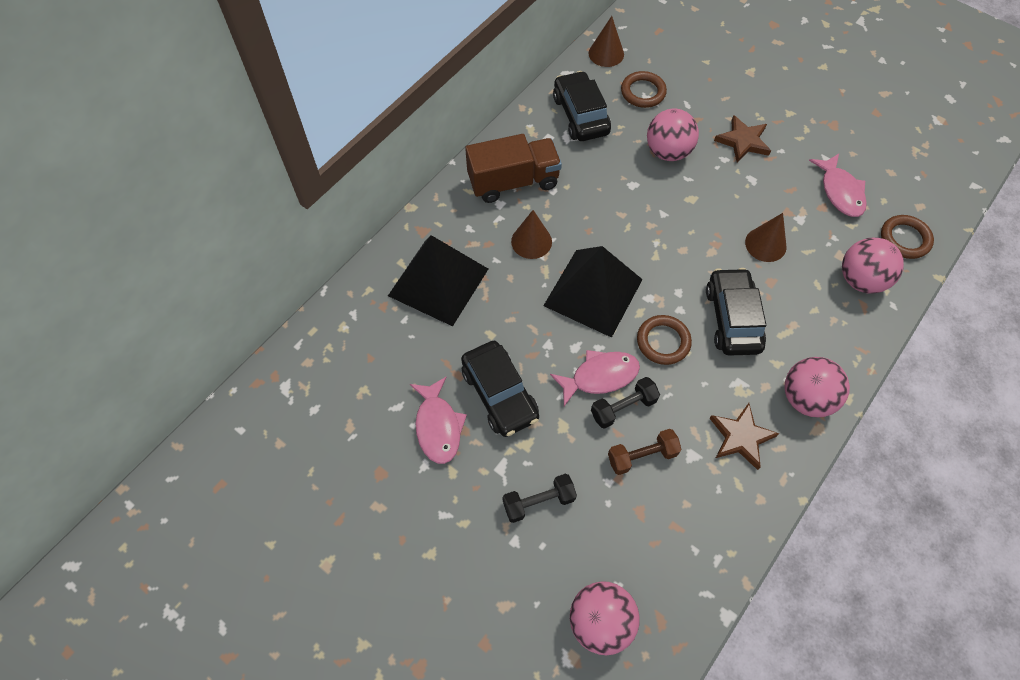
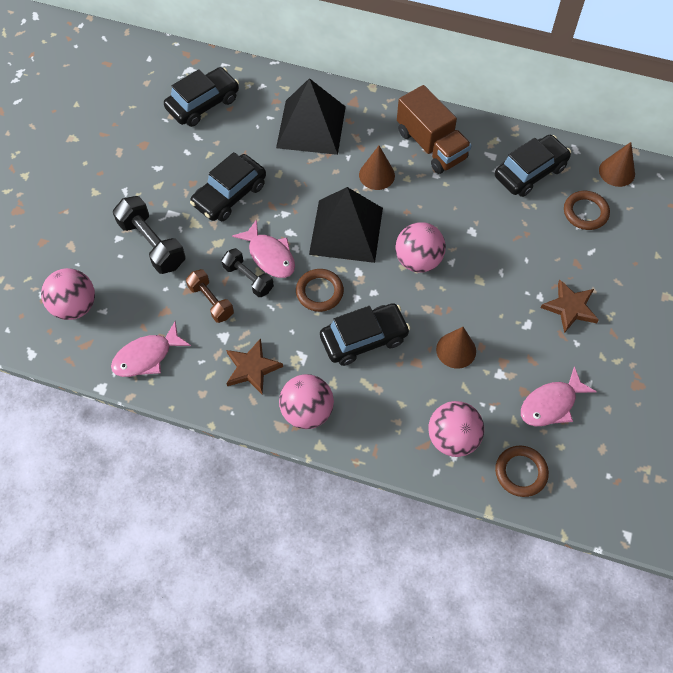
camera: 70 degrees right, 0 degrees up
(349, 385) = (203, 104): none -> black car
(438, 426) = (190, 166): pink fish -> pink fish (146, 356)
(538, 502) = (152, 244): black dumbbell -> black dumbbell, size x1.54
(667, 152) = (524, 249): pink ball -> pink ball (418, 260)

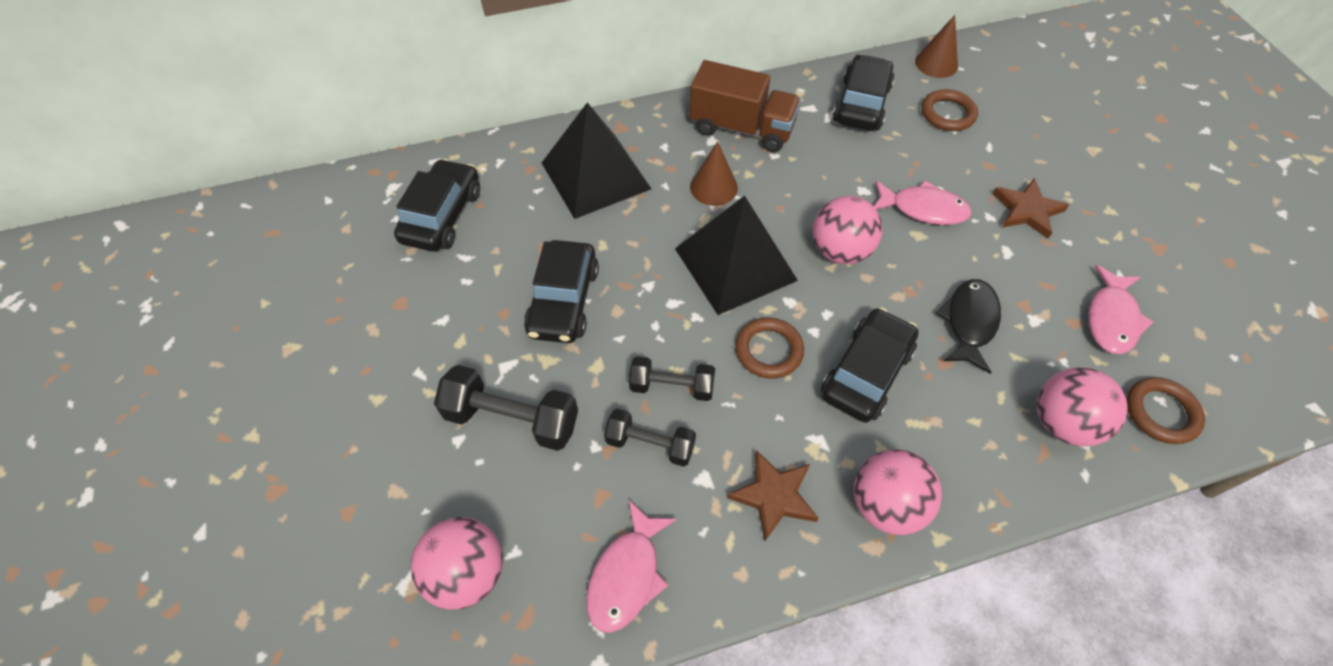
camera: 35 degrees left, 5 degrees down
(211, 301) = (650, 444): brown dumbbell -> black dumbbell
(269, 256) = (674, 344): pink fish -> pink fish (923, 209)
(456, 350) = (969, 322): brown cone -> black fish

